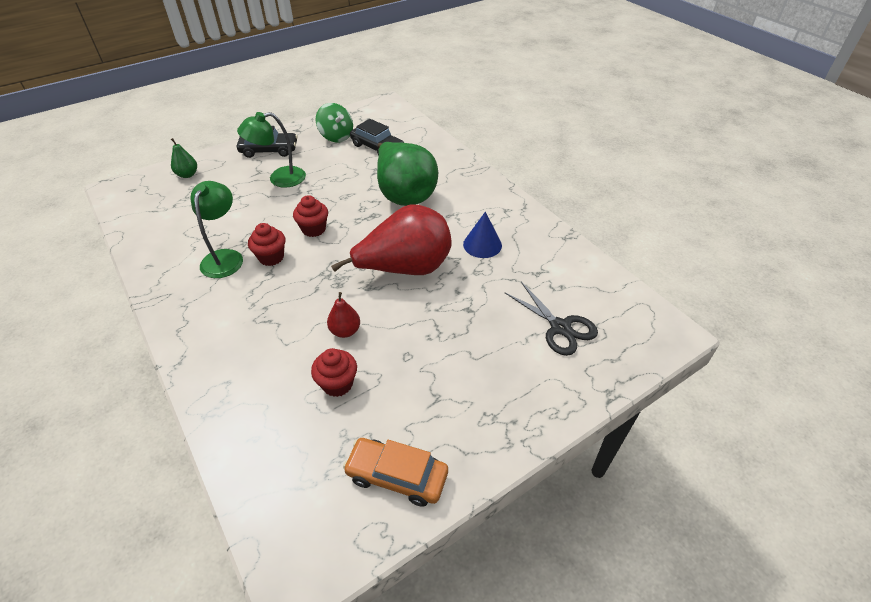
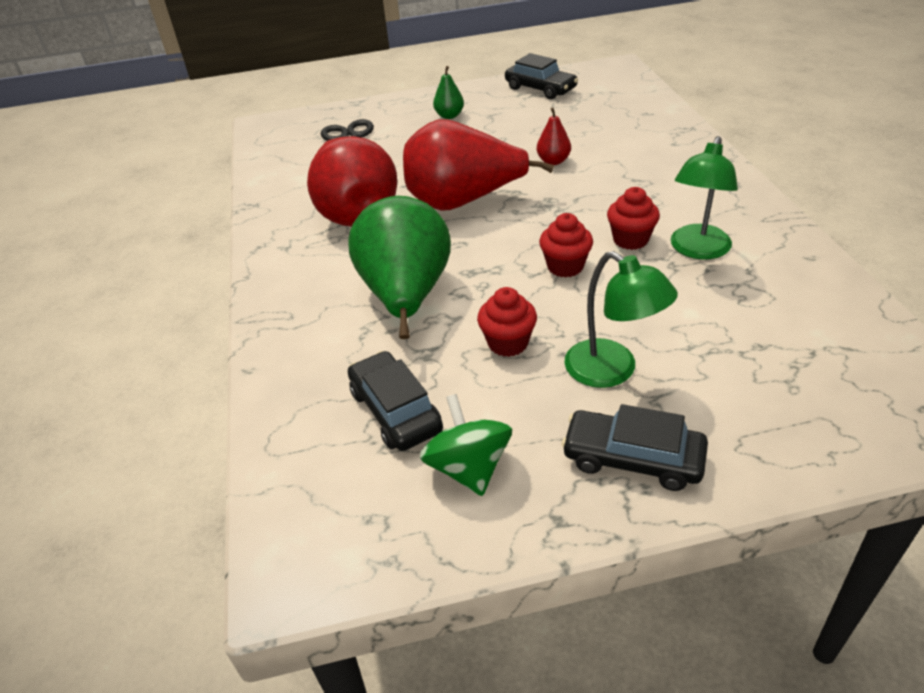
camera: 155 degrees left, 5 degrees down
(187, 175) = (813, 424): green pear -> green pear (449, 116)
(279, 179) = (612, 371): green lamp -> green lamp turned 45 degrees clockwise
(337, 384) = (571, 131): red cupcake -> red cupcake (508, 343)
(397, 476) = (540, 88): orange car -> black car
(482, 244) = (355, 212): blue cone -> red pear

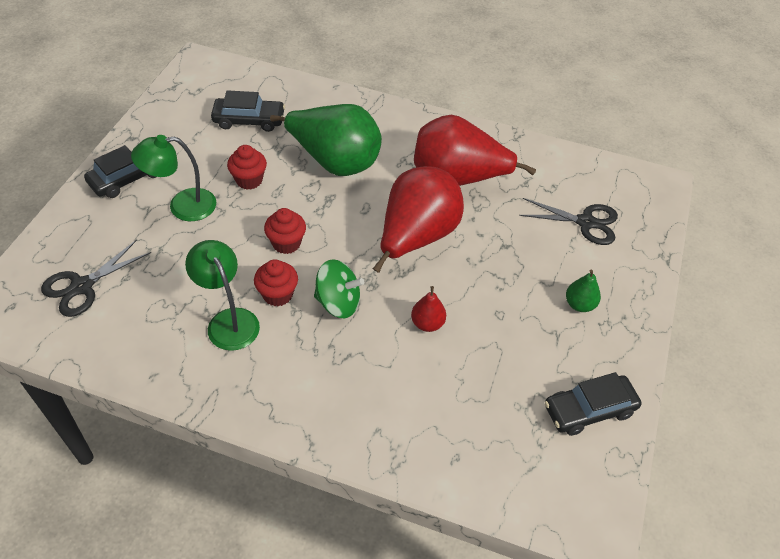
camera: 115 degrees right, 10 degrees up
(468, 468) = (188, 126): green spinning top -> green spinning top (338, 302)
(818, 370) = (81, 286): none -> black scissors

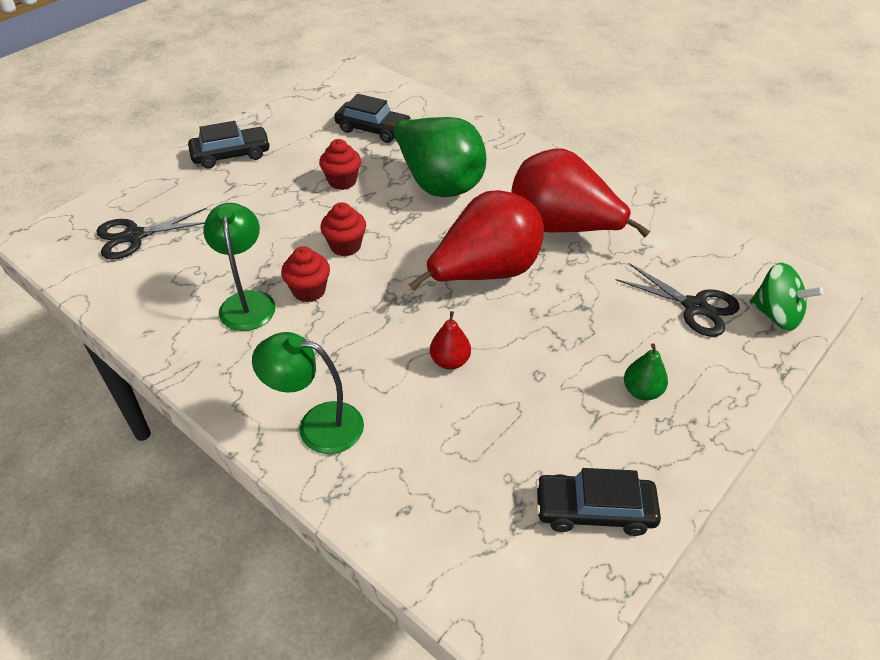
camera: 25 degrees right, 5 degrees down
(182, 206) = (266, 189): green lamp -> green lamp (317, 425)
(338, 302) = (366, 314): green spinning top -> green spinning top (776, 315)

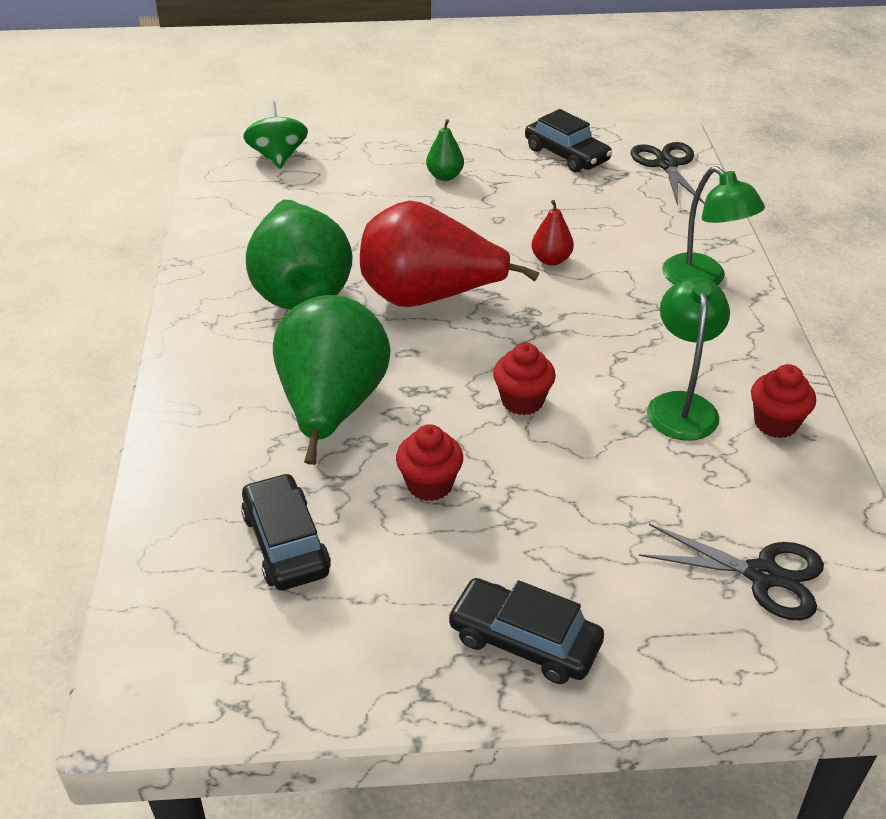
camera: 135 degrees left, 5 degrees down
(247, 302) = (681, 405): green lamp -> green lamp turned 150 degrees clockwise
(309, 291) = (608, 379): red cupcake -> red cupcake (775, 423)
(562, 228) = (301, 291): red pear -> green pear
(695, 307) = (318, 189): black scissors -> black scissors (666, 164)

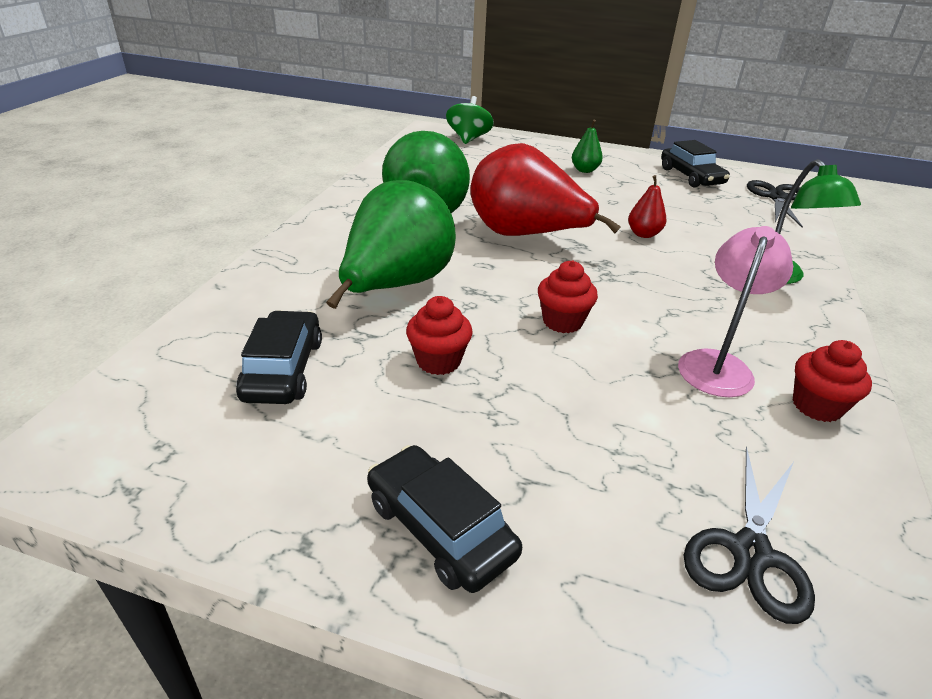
camera: 20 degrees right, 5 degrees down
(681, 405) = (717, 364): green lamp -> pink lamp
(763, 575) = (749, 553): black scissors -> black scissors turned 75 degrees clockwise

